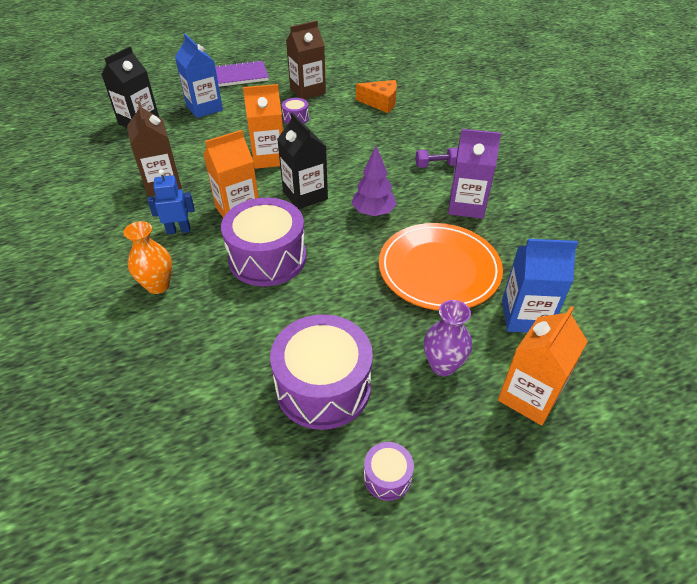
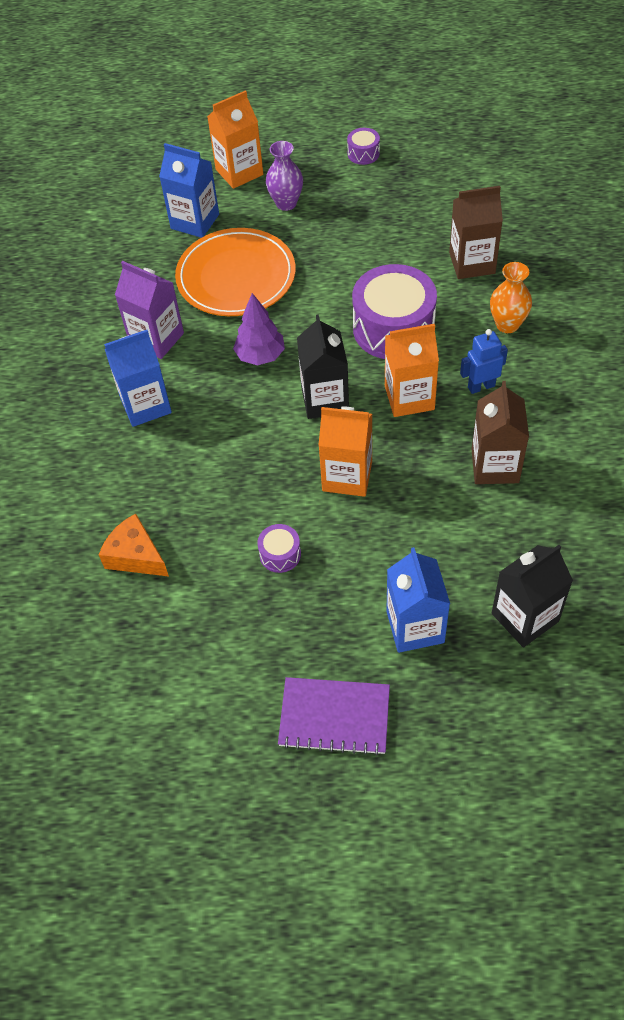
camera: 155 degrees left, 10 degrees up
(178, 230) = (481, 386): blue robot -> blue robot turned 150 degrees clockwise
(307, 91) = (232, 626): brown carton -> brown carton (472, 263)
(323, 386) = (383, 210): purple drum -> none
(436, 165) = (145, 405): purple dumbbell -> blue carton

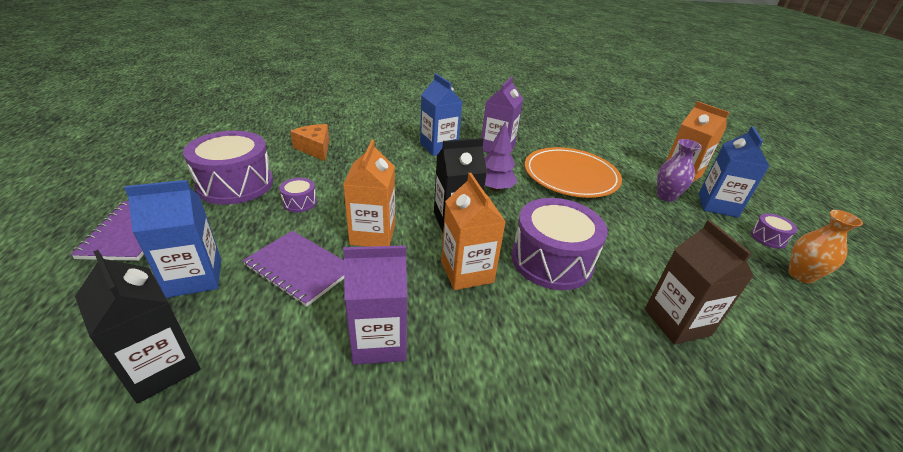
camera: 75 degrees right, 20 degrees down
(136, 556) = (315, 148): orange cheese -> orange cheese turned 60 degrees counterclockwise
(195, 221) = (615, 158): blue carton -> blue carton (717, 205)
(231, 635) = (235, 184): none -> purple drum
(403, 537) = (299, 269): none -> purple notebook
(481, 386) = (493, 329): blue robot -> none
(495, 466) = (379, 341): brown carton -> purple carton
(507, 324) = (596, 356): orange vase -> orange vase (800, 275)

